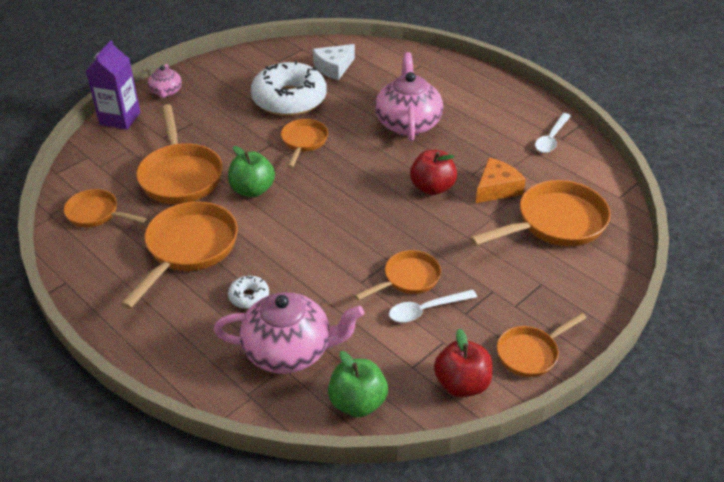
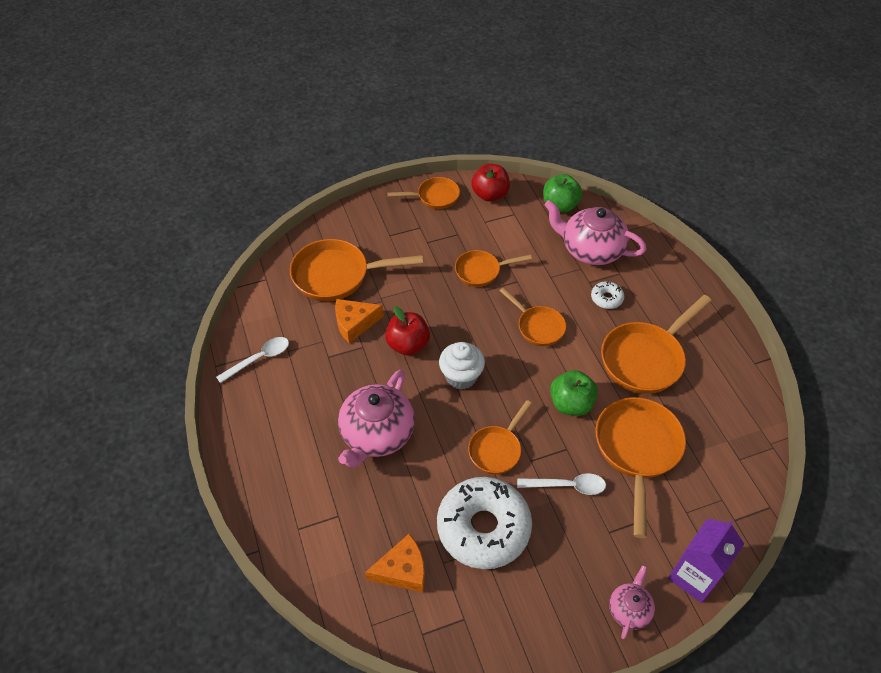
camera: 155 degrees left, 10 degrees up
(96, 214) = (726, 430): orange pan -> orange pan (538, 326)
(334, 67) = (402, 570): white cheese -> orange cheese
(365, 179) = (461, 376): none -> white cupcake
(426, 310) = (482, 245): white spoon -> white spoon (567, 486)

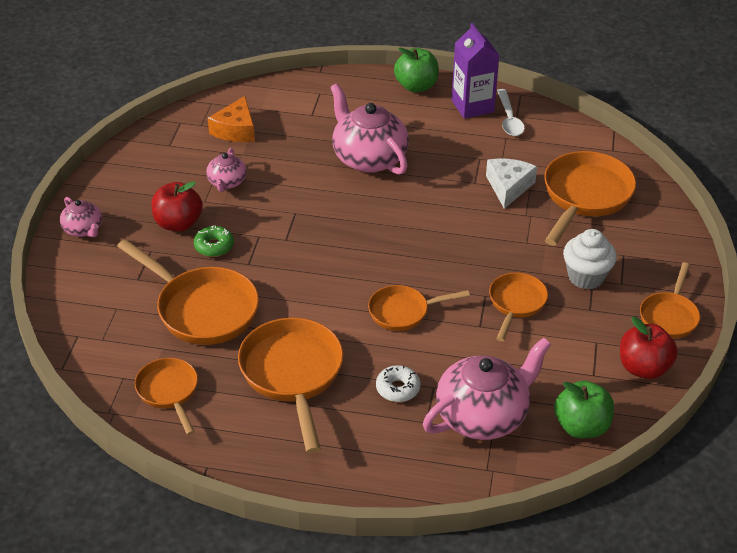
camera: 120 degrees right, 10 degrees down
(355, 323) = (508, 187): orange cheese -> white cheese
(408, 345) = (453, 211): red apple -> red apple (178, 223)
(461, 376) = (386, 231): white cupcake -> white cupcake (586, 277)
(483, 528) = (226, 182): white donut -> pink teapot
(497, 449) = (289, 220): orange pan -> orange pan (169, 392)
(567, 486) = (214, 246): white spoon -> green donut
(571, 404) = (291, 290): green apple -> green apple (416, 86)
(694, 576) = (65, 280): purple carton -> purple carton (472, 106)

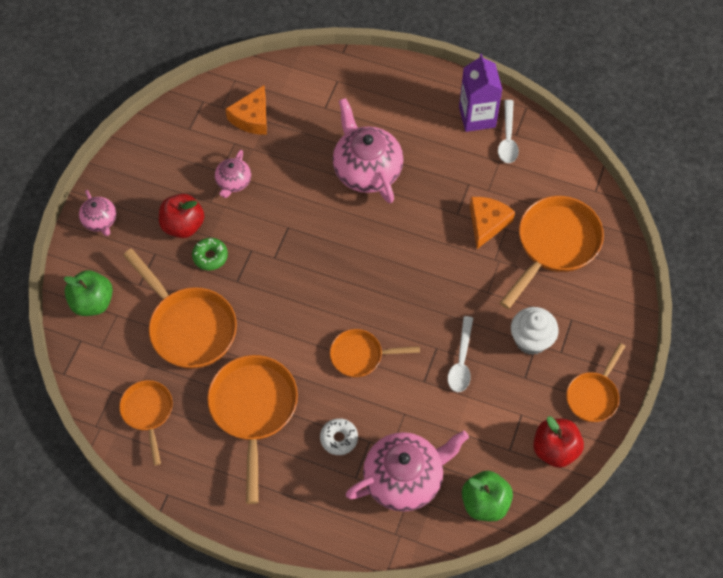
camera: 10 degrees right, 20 degrees up
(416, 86) = (429, 84): green apple -> green apple (92, 302)
(508, 187) = (487, 223): white cheese -> orange cheese
(516, 303) = (461, 361): orange pan -> white spoon

